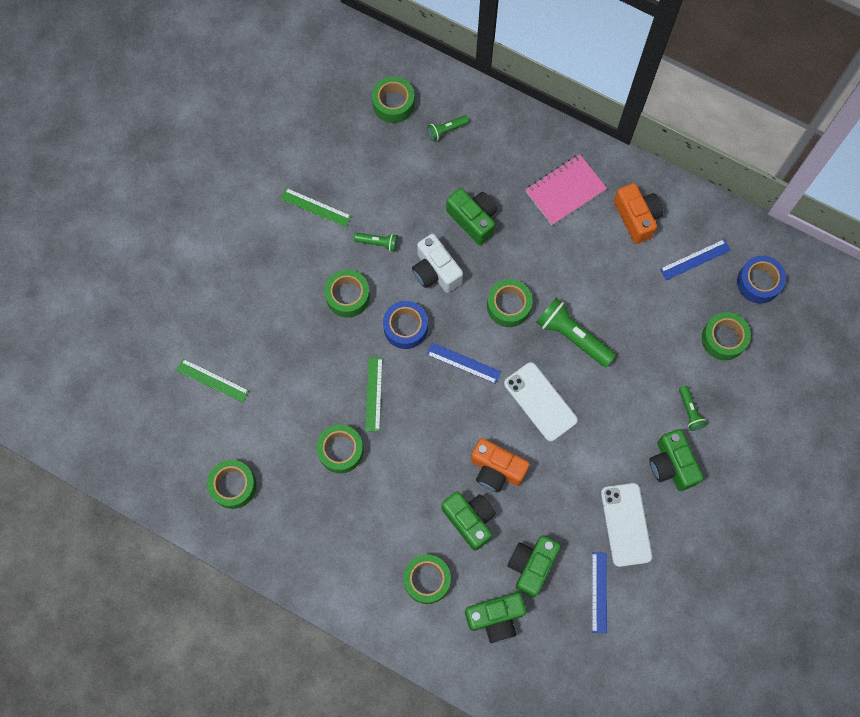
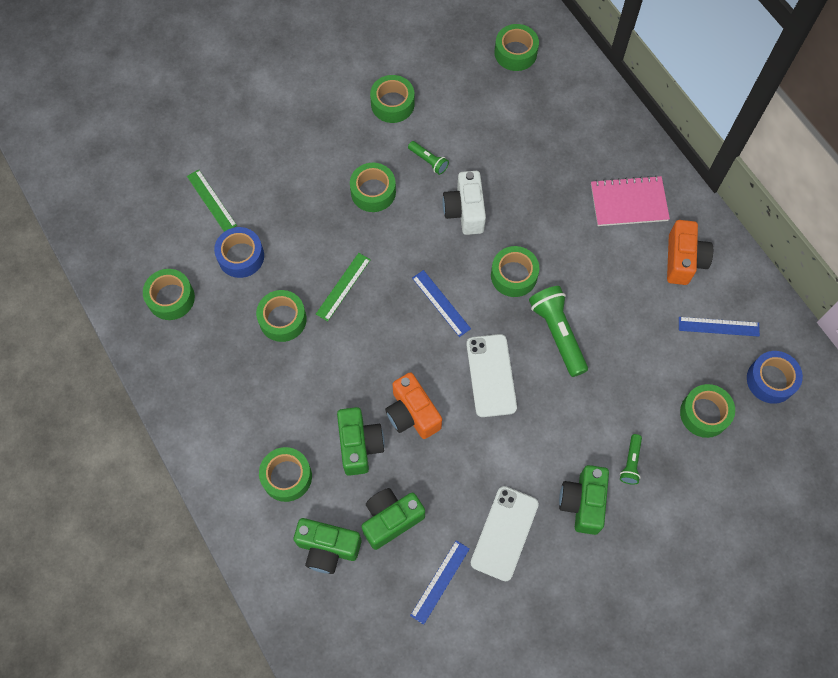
camera: 30 degrees right, 5 degrees down
(315, 207) = (392, 104): green ruler -> green tape
(405, 327) = (407, 245): blue tape -> blue tape (241, 256)
(446, 130) = (549, 97): green flashlight -> none
(473, 219) = (527, 184): green camera -> none

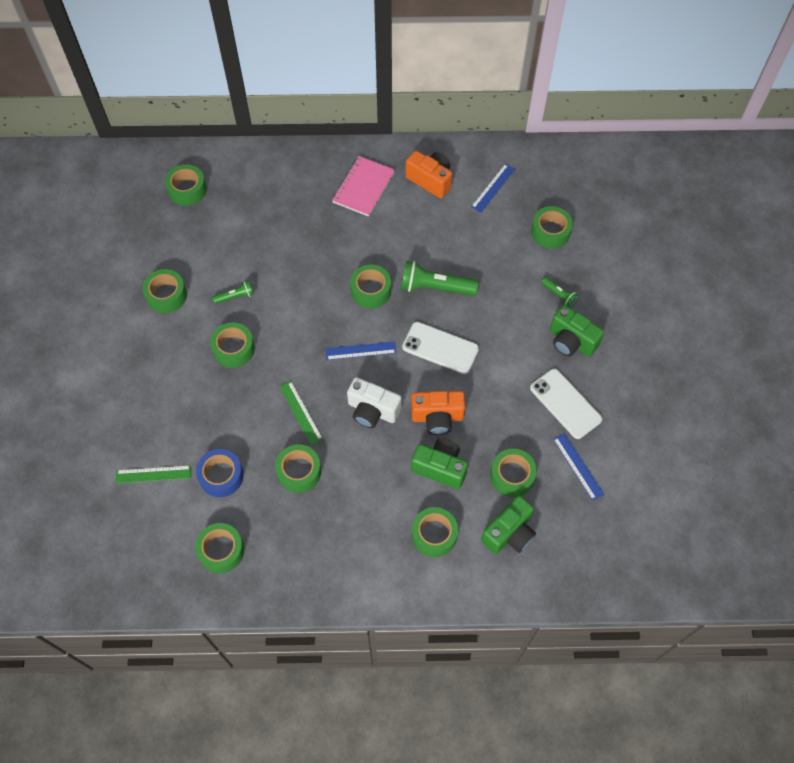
camera: 60 degrees left, 5 degrees down
(391, 519) = (512, 476): green camera -> green tape
(465, 211) = (296, 294): white camera -> white camera (372, 410)
(770, 380) = (550, 181): blue tape -> none

